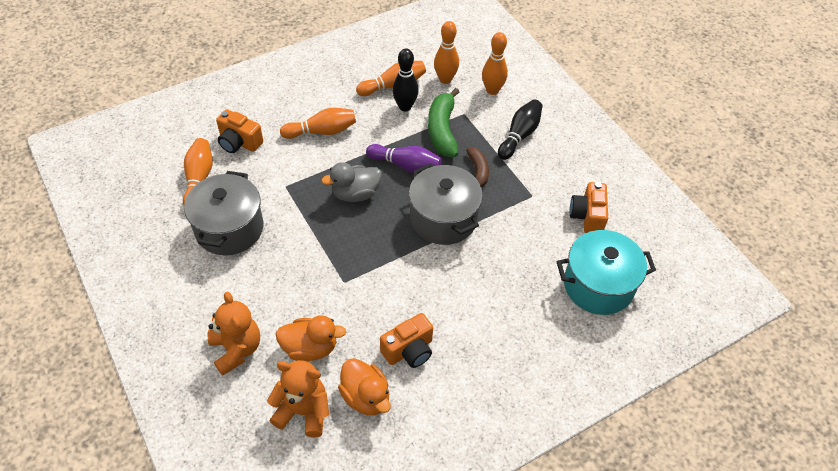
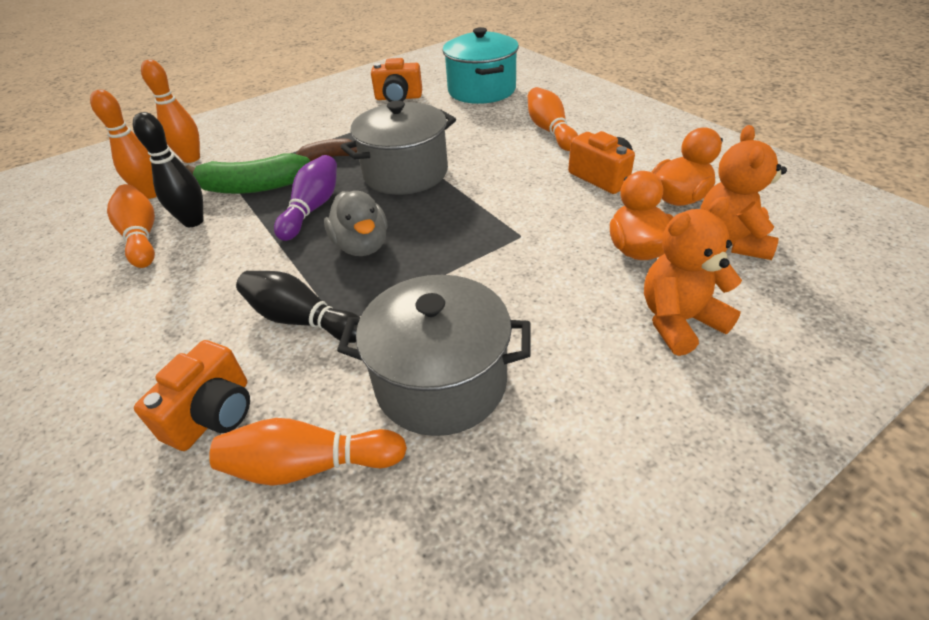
camera: 90 degrees left, 10 degrees down
(322, 131) = (219, 299): orange bowling pin -> orange bowling pin (550, 130)
(519, 135) = (277, 137): black bowling pin -> black bowling pin (302, 320)

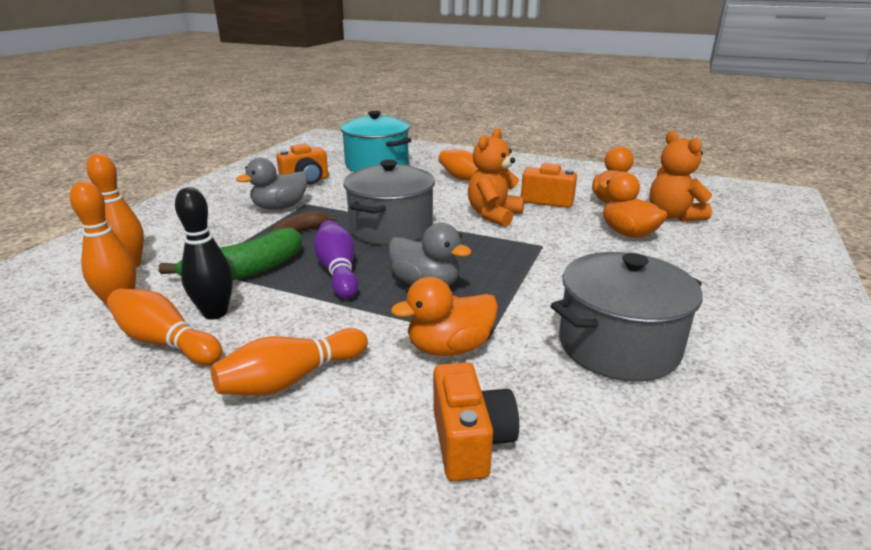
camera: 35 degrees left, 15 degrees down
(302, 320) = (449, 348): black bowling pin -> orange duck
(309, 465) = (605, 435): orange bowling pin -> orange bowling pin (291, 379)
(346, 125) = (280, 207): none -> grey duck
(679, 321) = (705, 263): orange teddy bear -> orange teddy bear (493, 215)

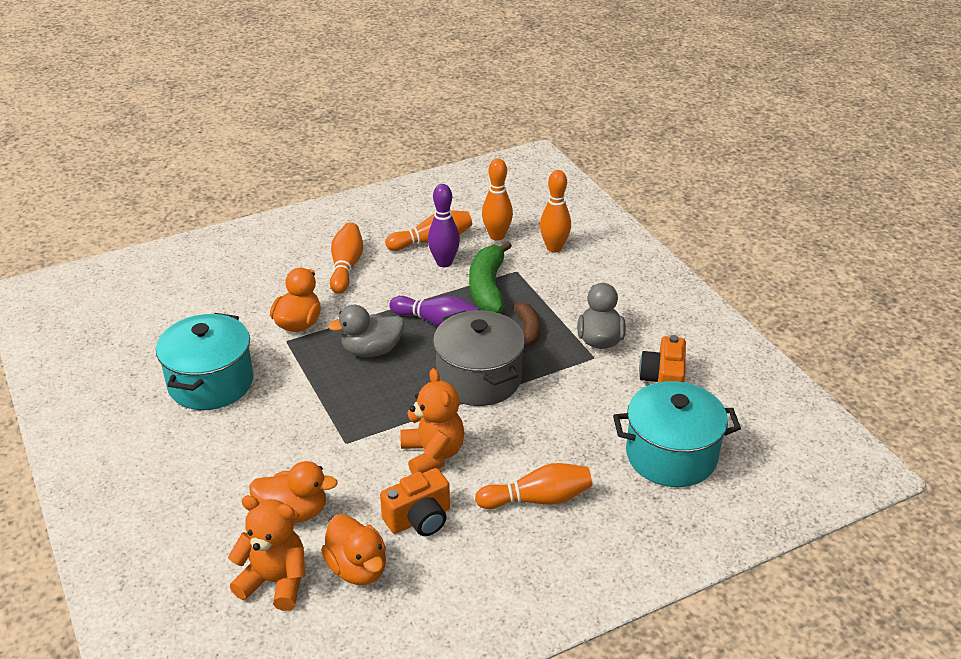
camera: 130 degrees right, 10 degrees up
(215, 313) = (444, 262): black bowling pin -> purple bowling pin
(470, 441) = (236, 295): orange camera -> none
(618, 346) = (211, 383): grey pot -> turquoise pot

